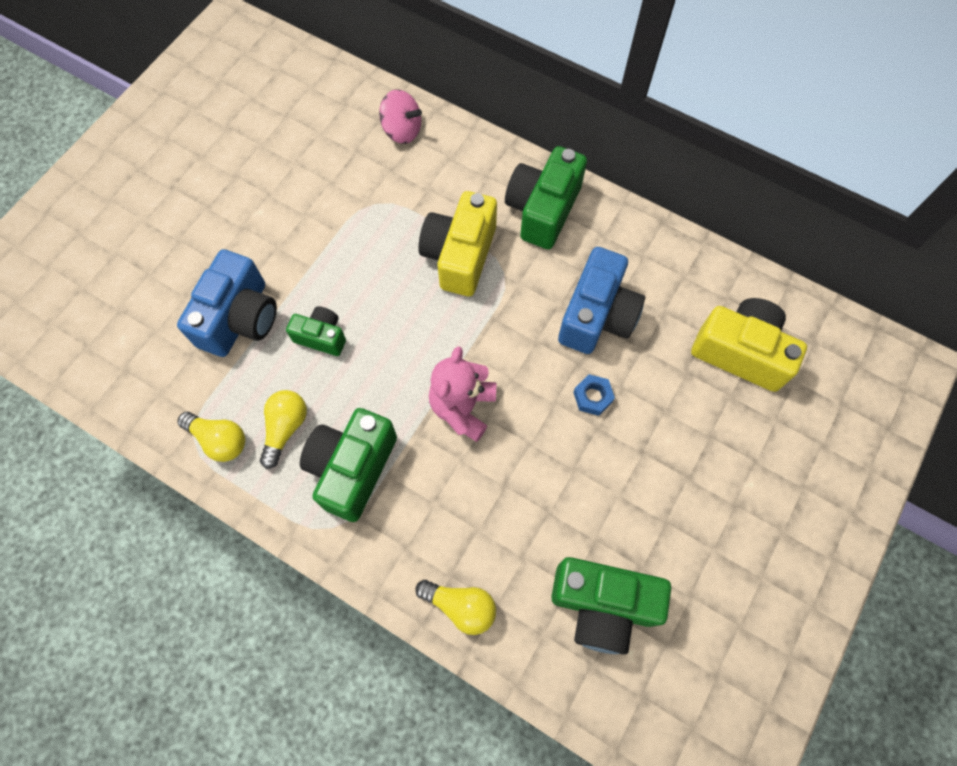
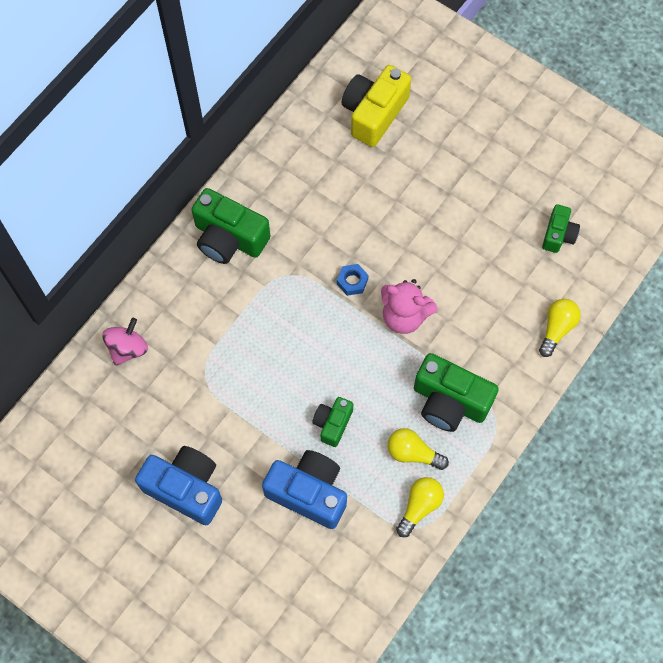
camera: 85 degrees left, 0 degrees up
(460, 255) = (266, 308): yellow camera -> none
(592, 397) = (402, 221): blue nut -> blue nut (352, 281)
(597, 316) = (333, 209): blue camera -> blue camera (186, 488)
(602, 605) = (558, 235): green camera -> green camera, size x0.57

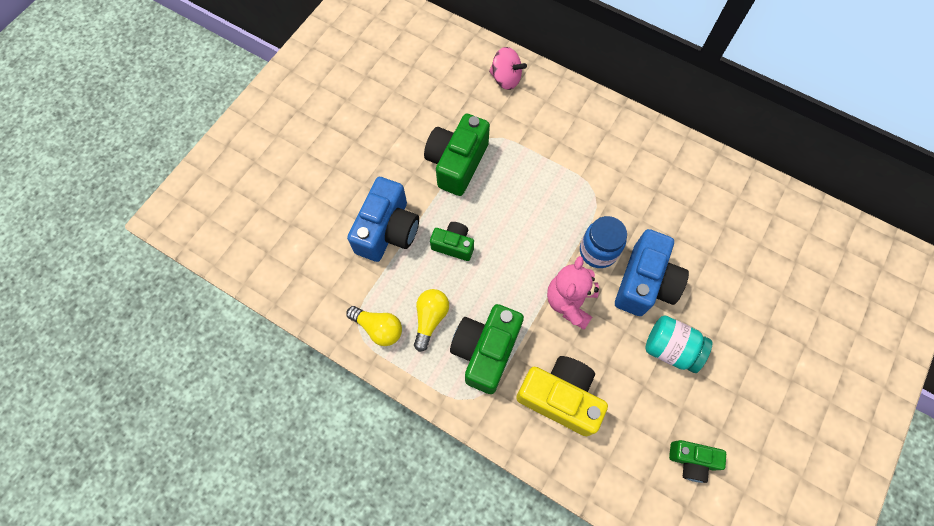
camera: 85 degrees right, 0 degrees up
(186, 488) = (387, 135): blue camera -> blue camera (645, 283)
(229, 238) = (622, 143): green camera -> green camera (457, 163)
(352, 281) = (598, 251): blue nut -> blue jar
(374, 113) = (787, 258): yellow camera -> yellow camera (560, 397)
(456, 233) = (670, 348): none -> turquoise jar
(556, 329) = (579, 461): yellow light bulb -> none

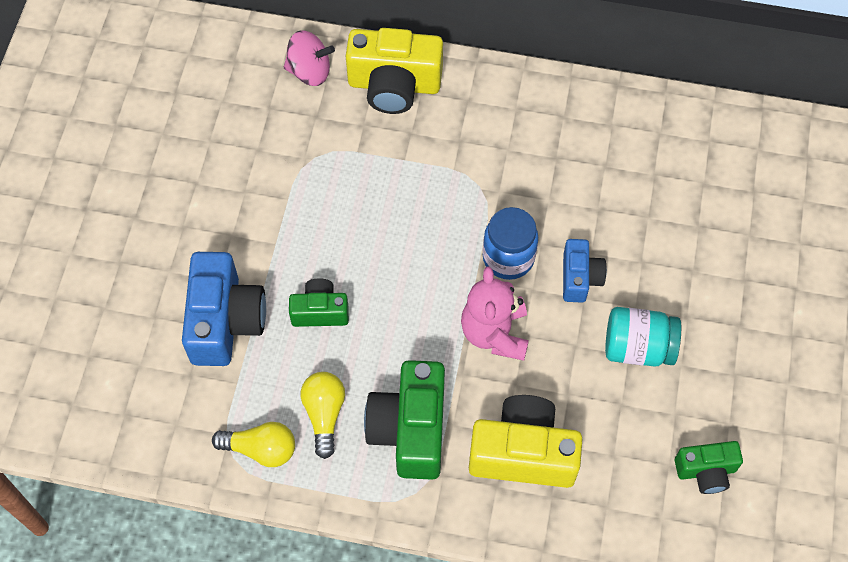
camera: 20 degrees left, 5 degrees down
(457, 163) = (285, 203): green camera -> none
(560, 105) = (394, 85): none -> yellow camera
(645, 283) = (580, 278): blue camera -> blue camera, size x0.57

